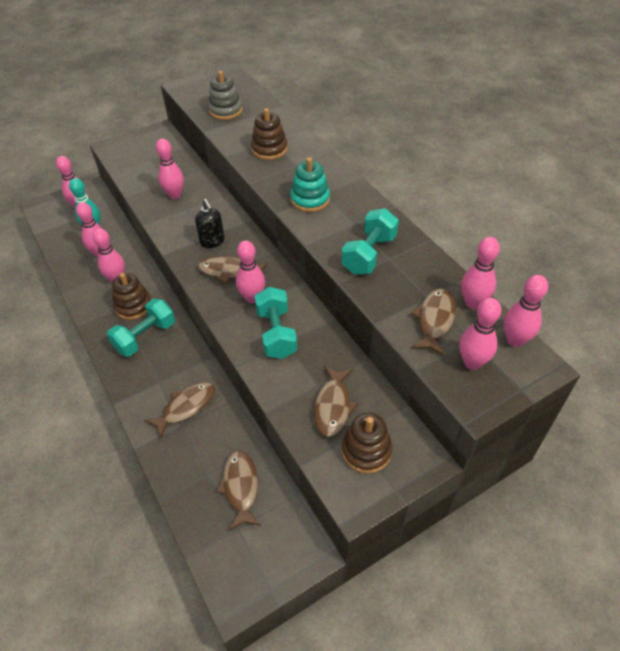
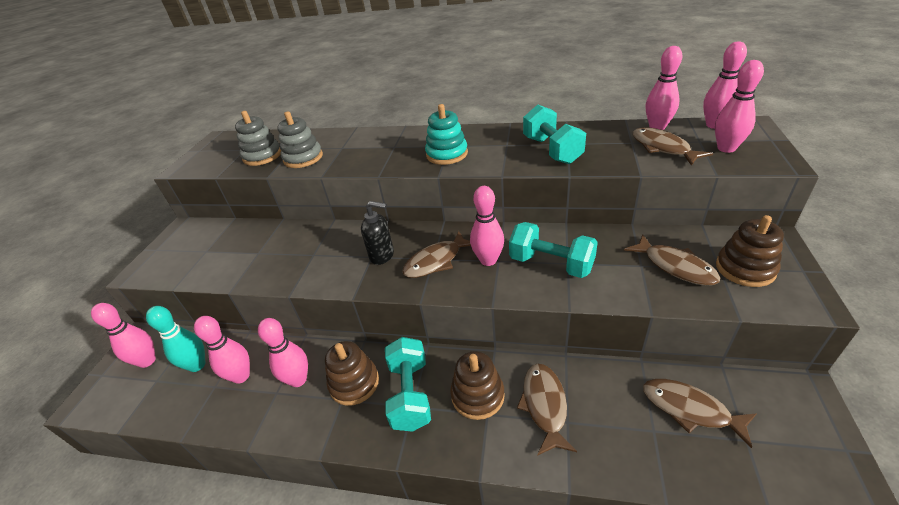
camera: 45 degrees left, 10 degrees down
(175, 195) = (283, 254): pink bowling pin -> none
(240, 131) = (303, 158): none -> grey stacking toy
(269, 149) = (352, 152): brown stacking toy -> brown stacking toy (477, 395)

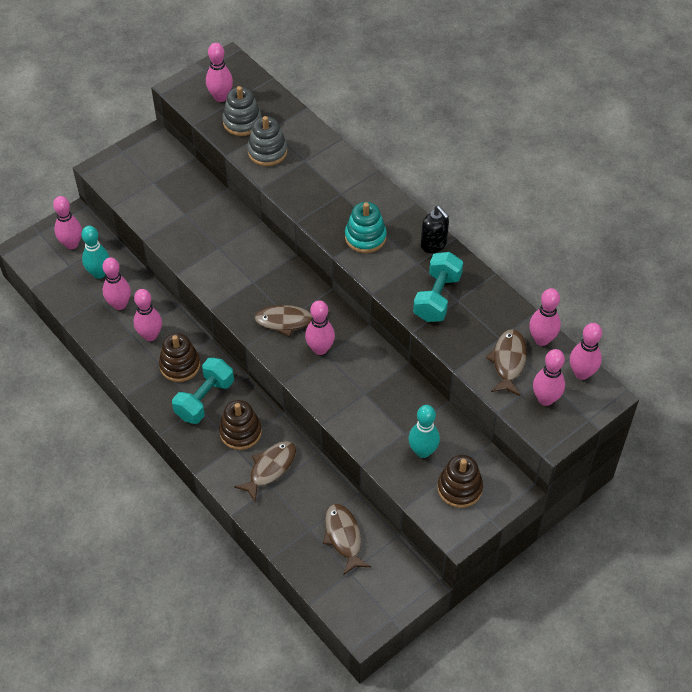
camera: 35 degrees right, 15 degrees up
(228, 154) = (220, 97): none -> pink bowling pin
(382, 255) = (260, 287): black soap dispenser -> black soap dispenser (434, 245)
(551, 264) = (353, 385): turquoise dumbbell -> none
(675, 266) = (422, 451): brown fish -> turquoise bowling pin

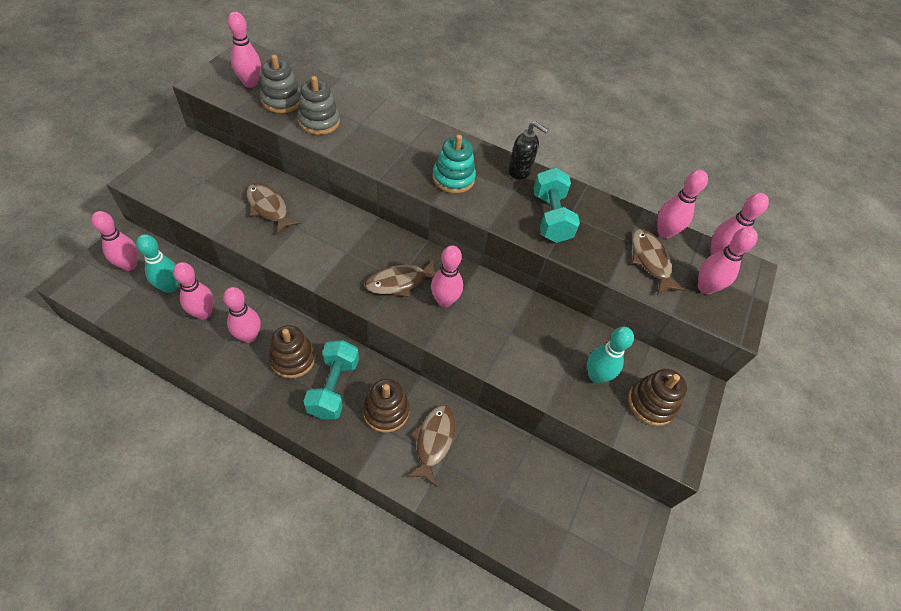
camera: 30 degrees left, 0 degrees up
(344, 537) = (542, 492): brown fish -> brown fish (269, 208)

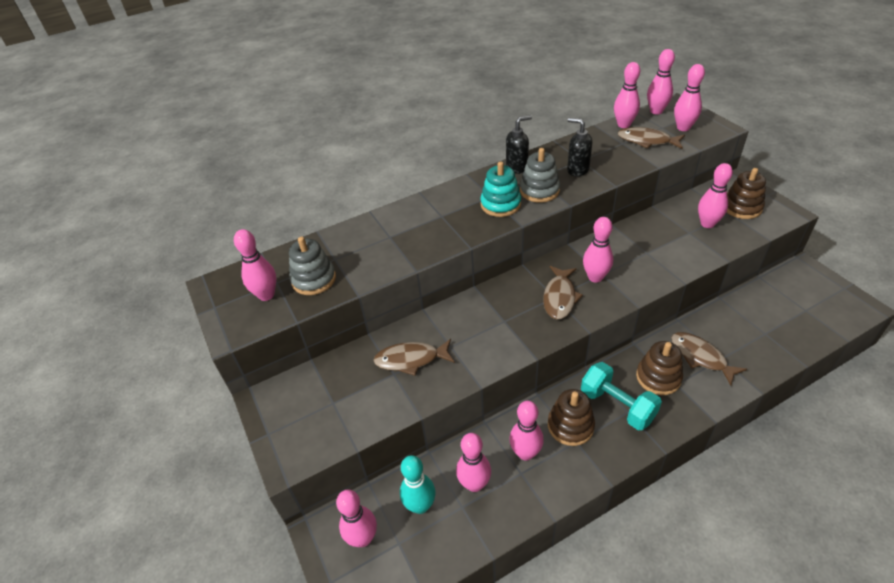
camera: 45 degrees left, 10 degrees down
(319, 122) = (366, 262): grey stacking toy -> grey stacking toy (539, 191)
(550, 217) = (577, 170): turquoise dumbbell -> black soap dispenser
(596, 376) = (707, 224): turquoise bowling pin -> pink bowling pin

